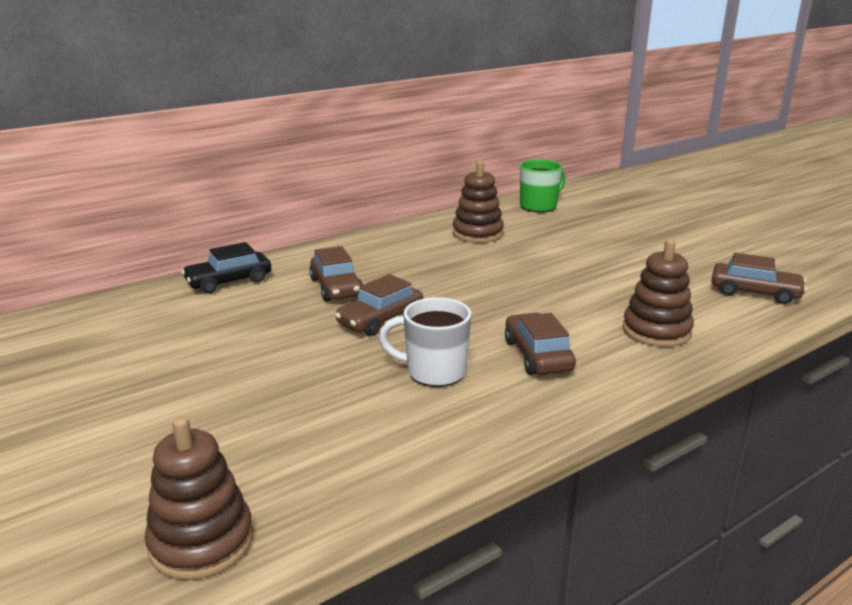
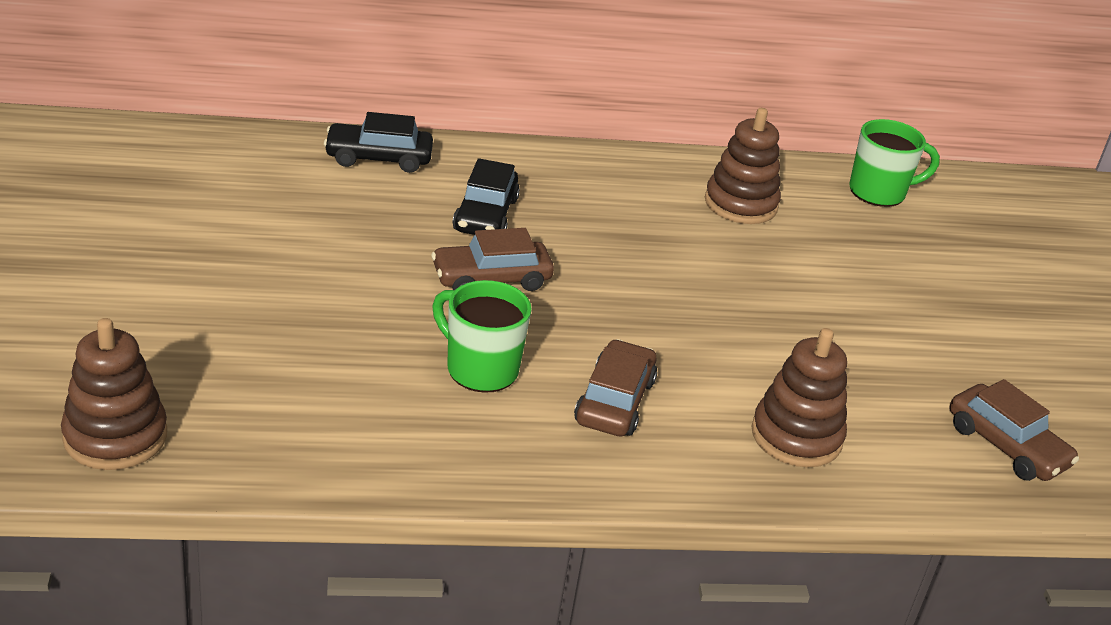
camera: 25 degrees right, 10 degrees up
(336, 287) = (485, 215): brown car -> black car
(434, 372) = (480, 369): white mug -> green mug

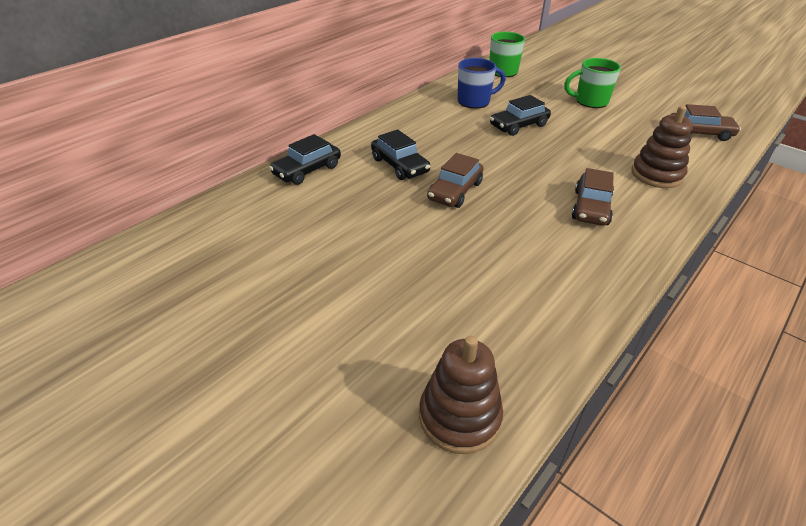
camera: 40 degrees left, 5 degrees up
(480, 369) = (527, 233): green mug -> green mug (590, 101)
(614, 401) = (591, 207): brown car -> brown car turned 135 degrees counterclockwise
(735, 266) = (518, 125): none -> black car
(740, 204) = (474, 101): brown stacking toy -> blue mug

